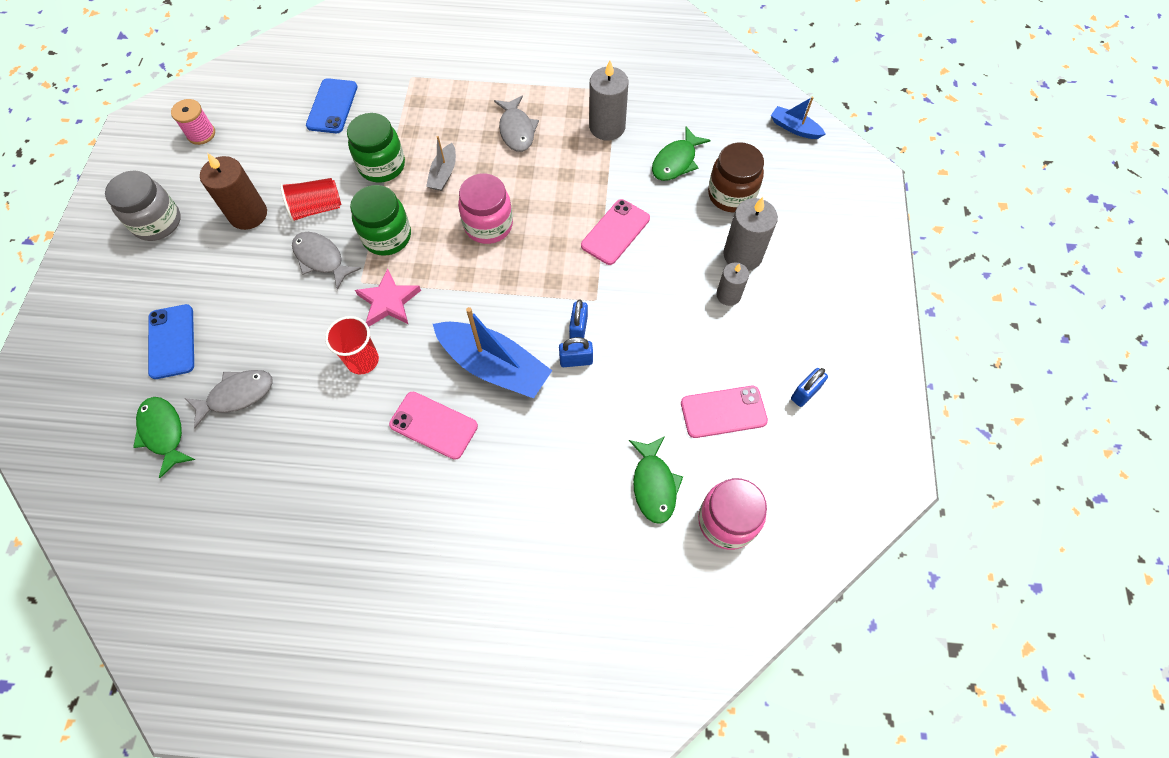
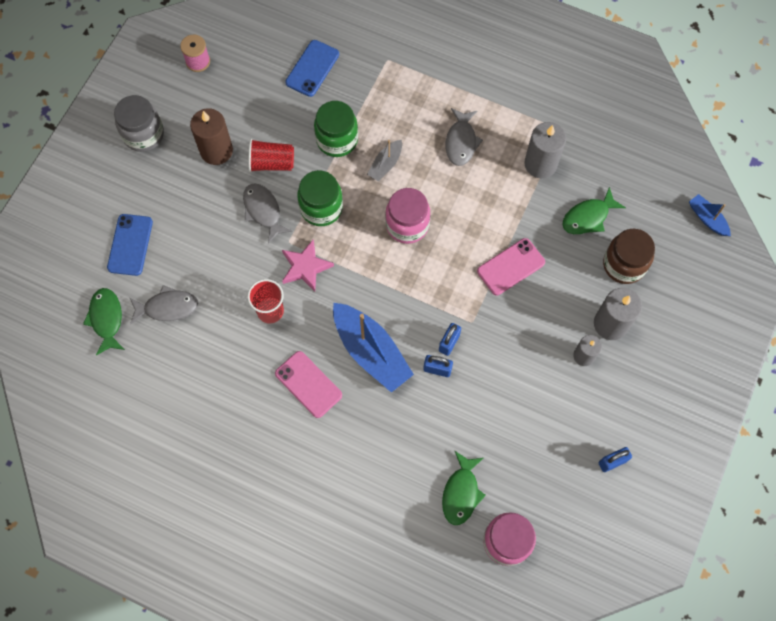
camera: 20 degrees right, 5 degrees up
(723, 412) = (539, 454): pink phone -> none

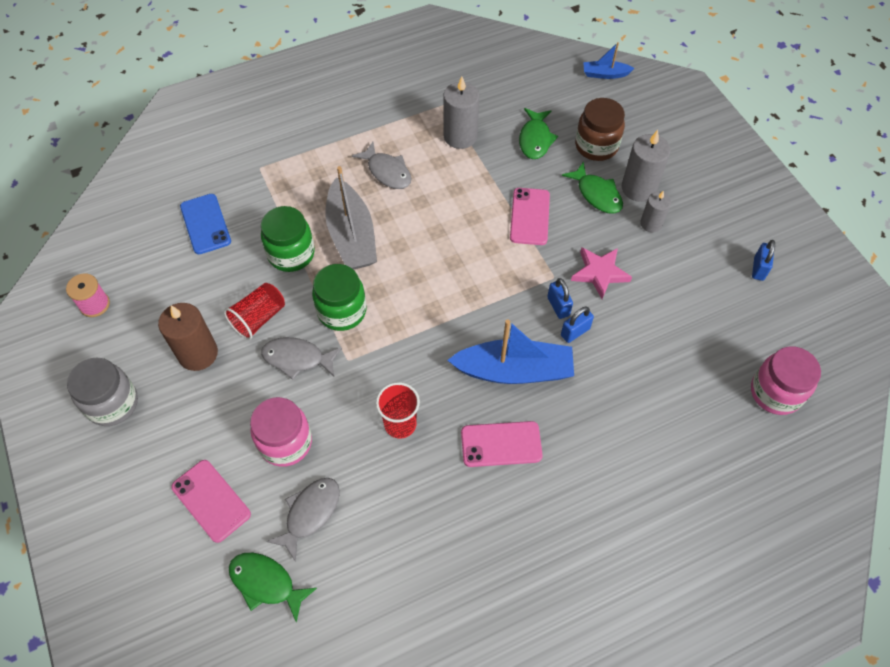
camera: 50 degrees left, 10 degrees down
(130, 245) = (211, 500): blue phone -> pink phone
(305, 267) = (385, 364): pink star -> pink star (599, 273)
(385, 164) = (352, 236): grey boat -> grey boat, size x1.96
(407, 225) = (422, 260): pink jar -> pink jar (285, 442)
(461, 493) = (704, 395): green fish -> green fish (597, 194)

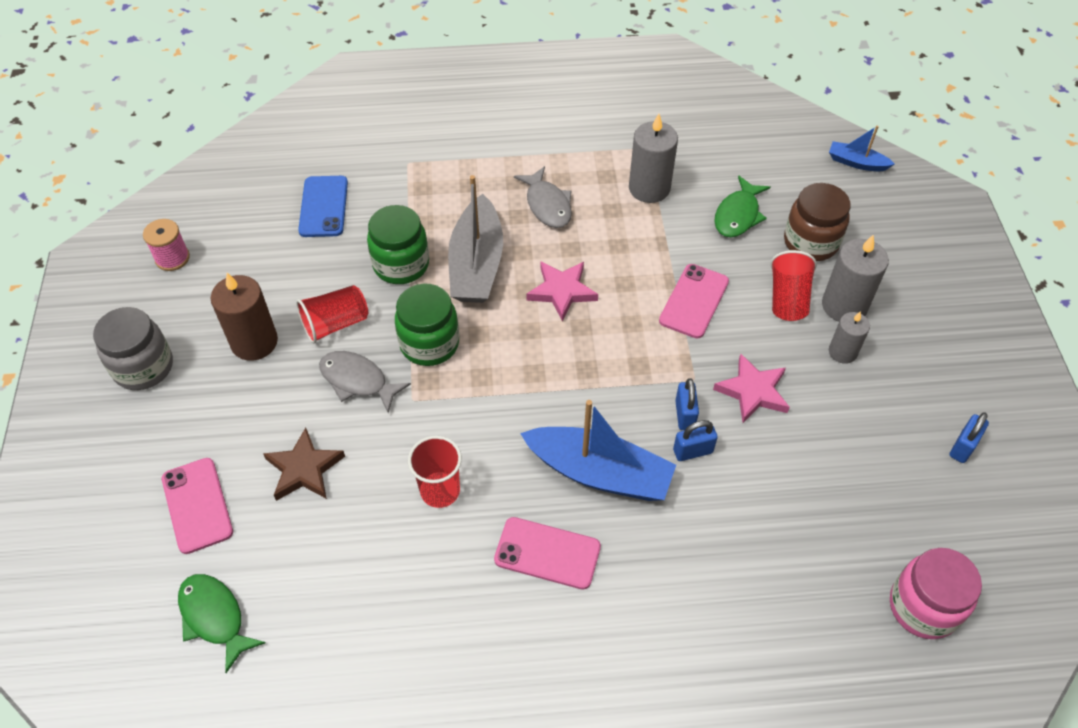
camera: 20 degrees right, 5 degrees down
(285, 442) = (304, 469): pink jar -> brown star
(310, 513) = (296, 557): grey fish -> none
(427, 238) = (562, 291): none -> pink star
(597, 194) = (788, 298): green fish -> red cup

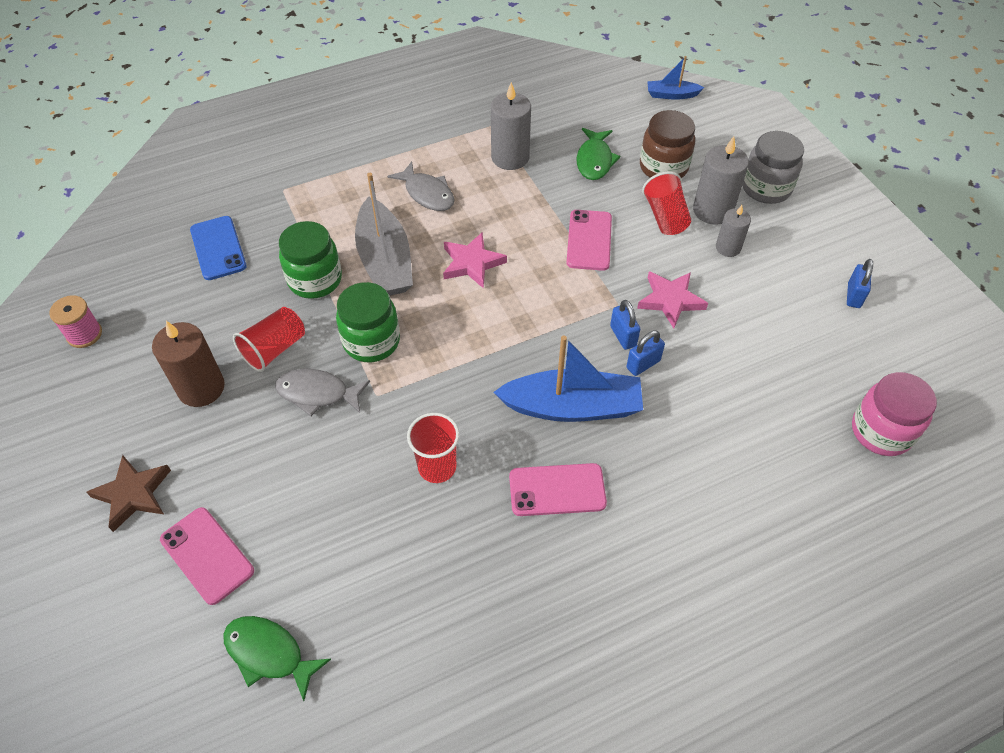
camera: 20 degrees left, 0 degrees up
(143, 367) = (97, 444): grey jar -> grey jar (766, 188)
(304, 469) = (300, 488): brown star -> brown star (133, 494)

